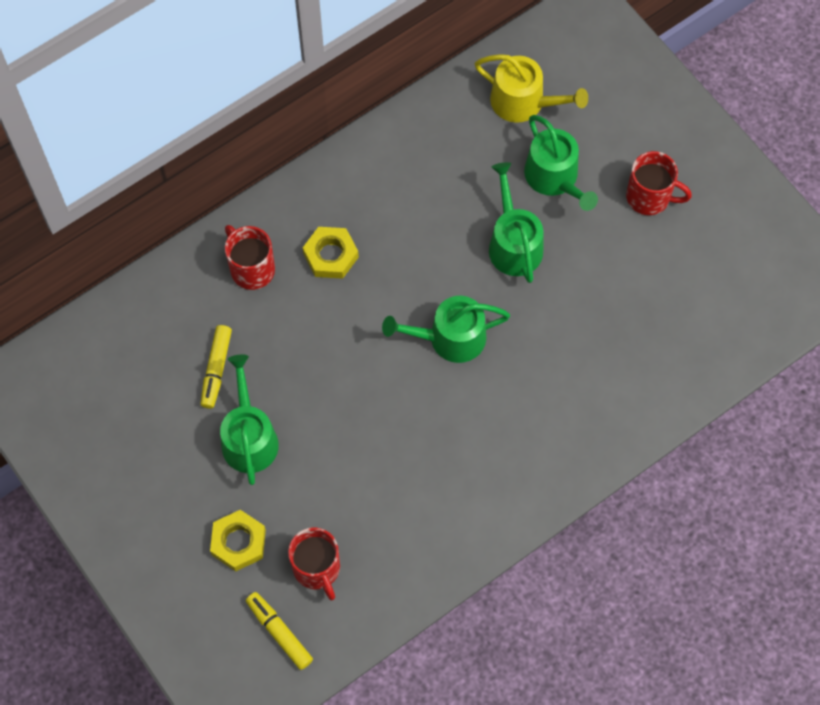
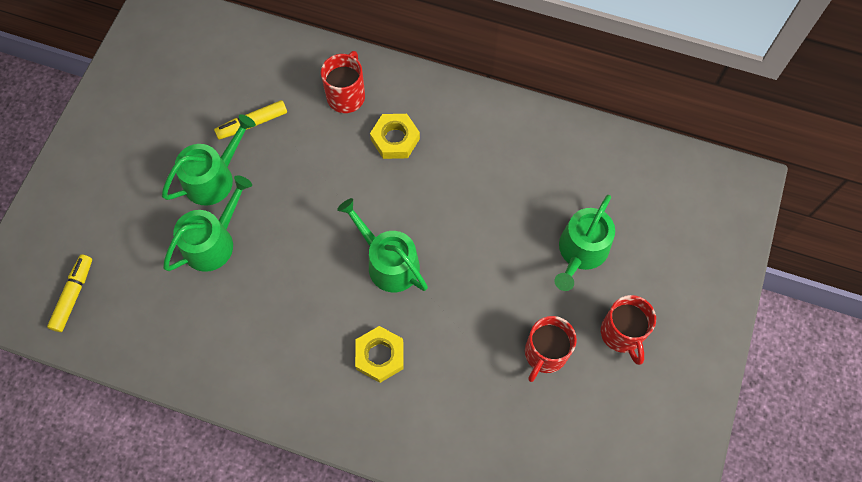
camera: 55 degrees right, 0 degrees up
(238, 542) = (127, 223): yellow nut -> yellow nut (380, 356)
(317, 568) = (139, 289): red mug -> red mug (545, 354)
(513, 244) = (501, 258): green watering can -> green watering can (213, 242)
(523, 102) = (626, 188): yellow watering can -> none

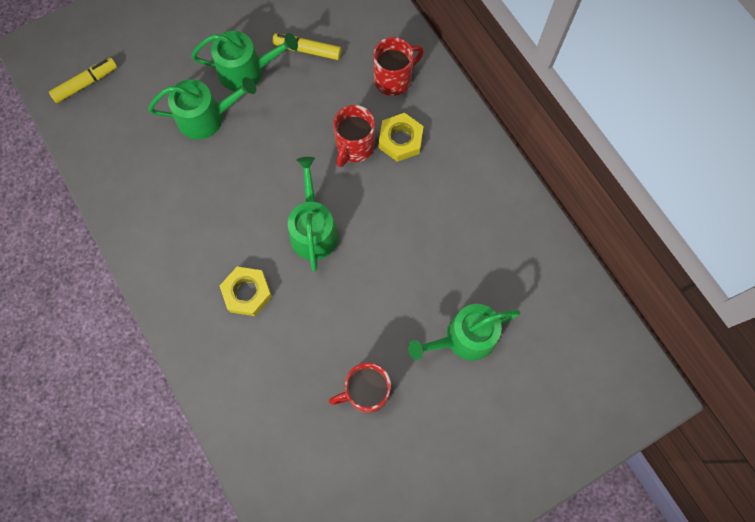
camera: 40 degrees right, 5 degrees up
(622, 334) = (438, 427): red mug -> red mug (354, 147)

